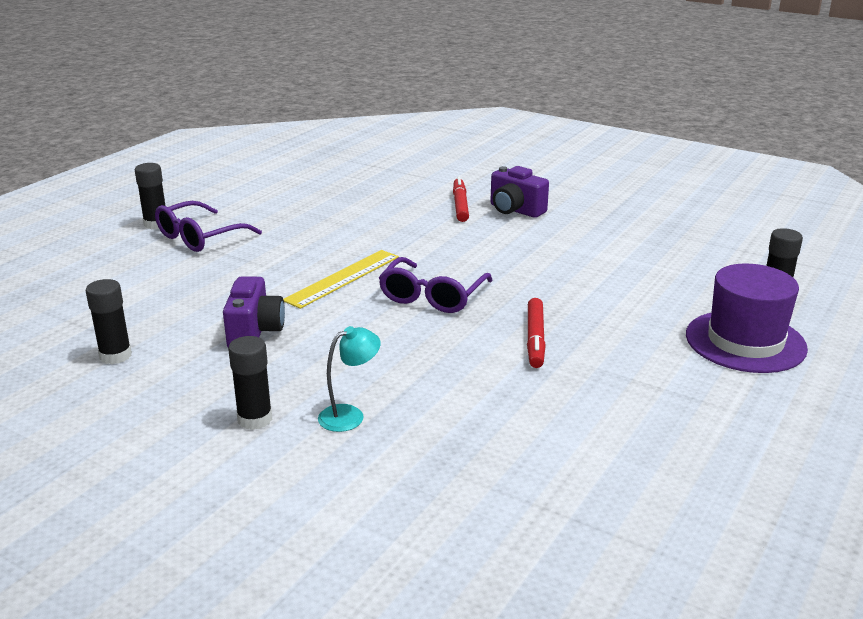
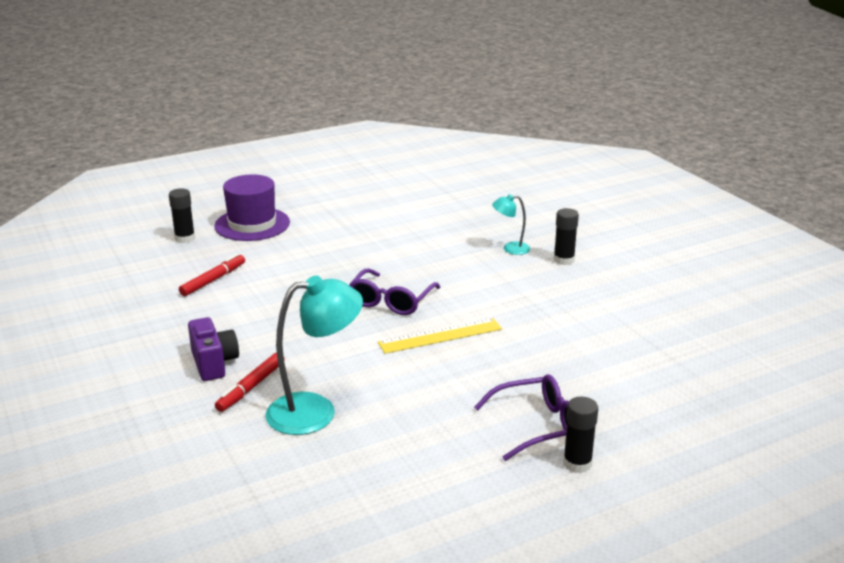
camera: 150 degrees left, 0 degrees up
(115, 356) = (640, 320): black glue stick -> none
(255, 332) = (536, 310): purple camera -> none
(389, 205) = (315, 411): none -> turquoise lamp
(432, 296) = (391, 301): purple glasses -> purple glasses turned 150 degrees clockwise
(535, 339) = (363, 257): red marker -> red marker (213, 280)

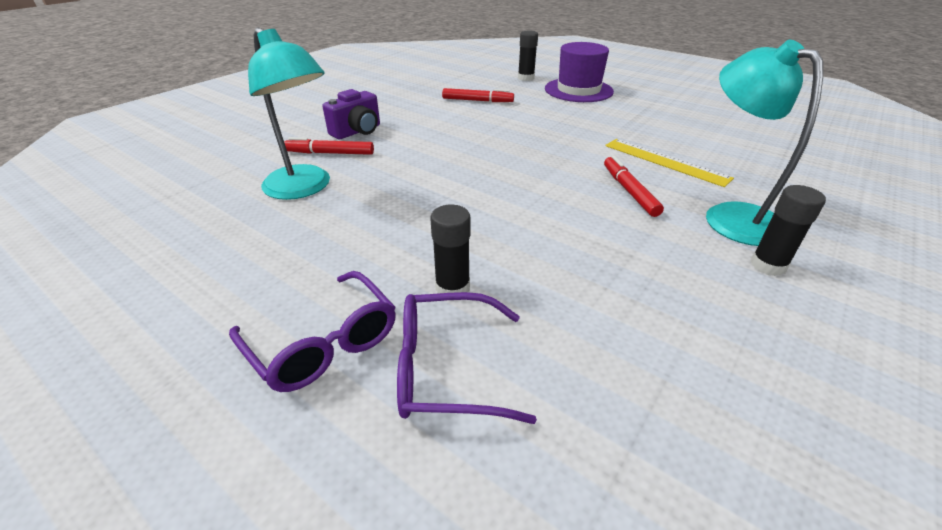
camera: 65 degrees right, 10 degrees up
(391, 301) = (523, 175): purple glasses -> purple glasses (446, 368)
(440, 336) = (482, 218): yellow ruler -> yellow ruler (665, 161)
(453, 269) = (629, 191): none -> red marker
(510, 249) = (730, 216): turquoise lamp -> turquoise lamp, size x1.95
(577, 464) = (236, 411): black glue stick -> black glue stick (452, 288)

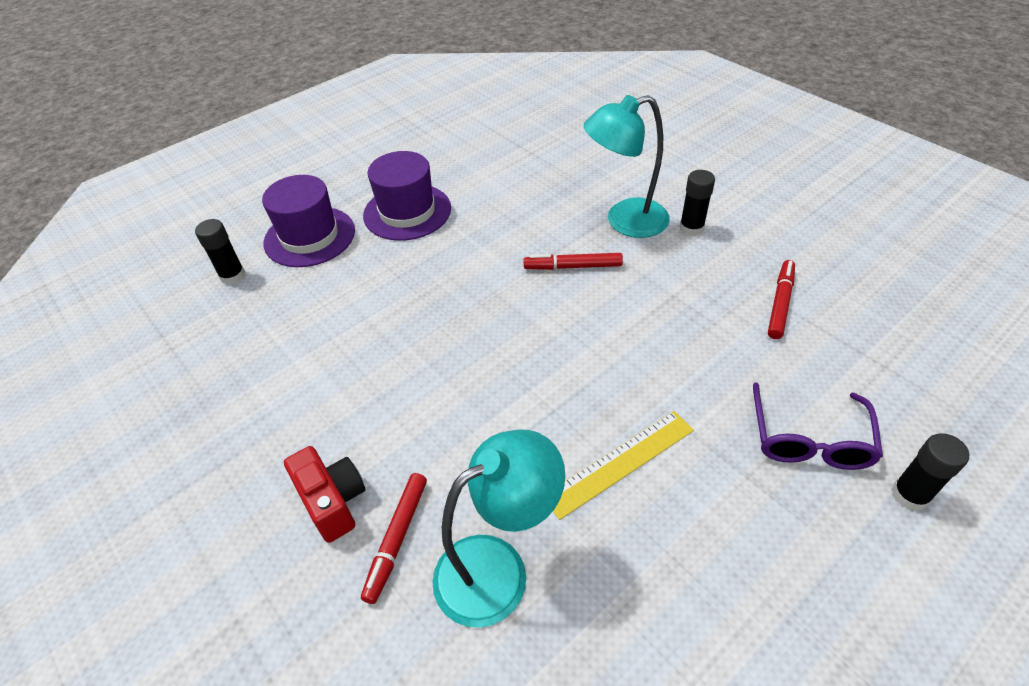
camera: 75 degrees left, 10 degrees up
(324, 343) = (788, 528): purple glasses -> none
(357, 131) = (333, 501): purple camera -> red camera
(452, 288) = (713, 424): black glue stick -> black glue stick (909, 495)
(477, 101) = (288, 343): red marker -> red marker (780, 303)
(635, 114) = (407, 212): none -> purple hat
(665, 161) = (522, 225): yellow ruler -> yellow ruler (619, 462)

